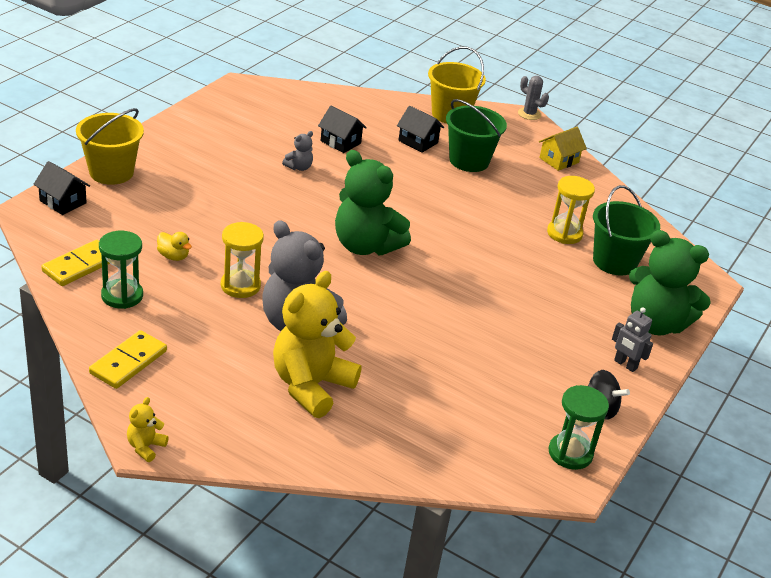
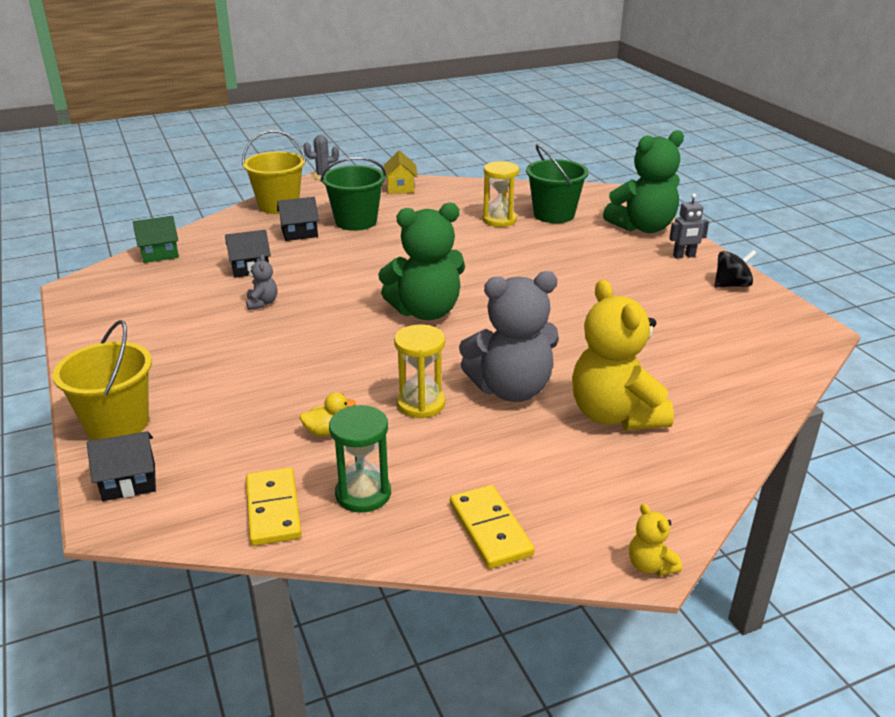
camera: 50 degrees left, 5 degrees down
(317, 96) = (160, 254): none -> green house
(570, 453) = (780, 317): green hourglass -> none

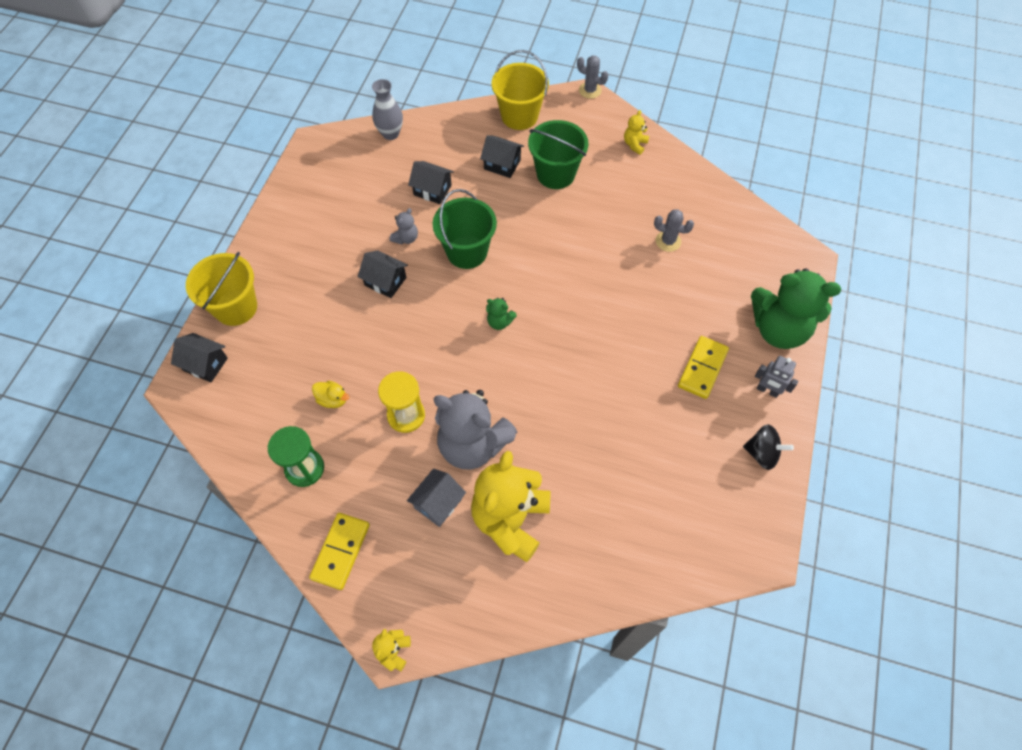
camera: 40 degrees right, 30 degrees up
(160, 254) = (390, 134): green house -> grey vase
(273, 509) = (252, 443): yellow domino -> yellow domino (702, 368)
(277, 335) = (385, 281): none -> black house
(400, 187) = (634, 144): yellow house -> yellow teddy bear
(426, 311) = (499, 322): green teddy bear -> green teddy bear, size x0.42
(499, 220) = (668, 241): yellow hourglass -> grey cactus
(536, 441) = (438, 503): none -> grey house
(554, 214) = (721, 262): green bucket -> green bucket (467, 252)

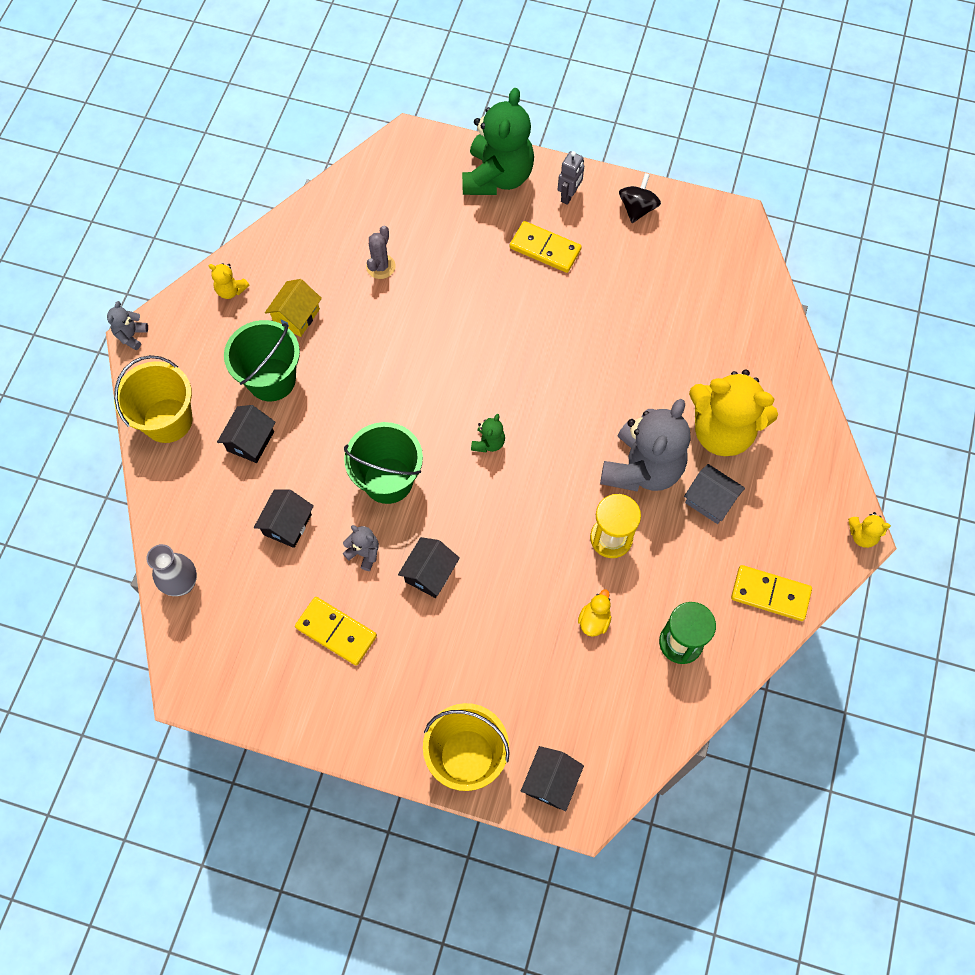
camera: 90 degrees left, 5 degrees up
(344, 223) = (336, 631): none -> yellow domino
(590, 90) = (131, 335): grey cactus -> grey teddy bear
(614, 187) = (296, 316): none -> yellow house

